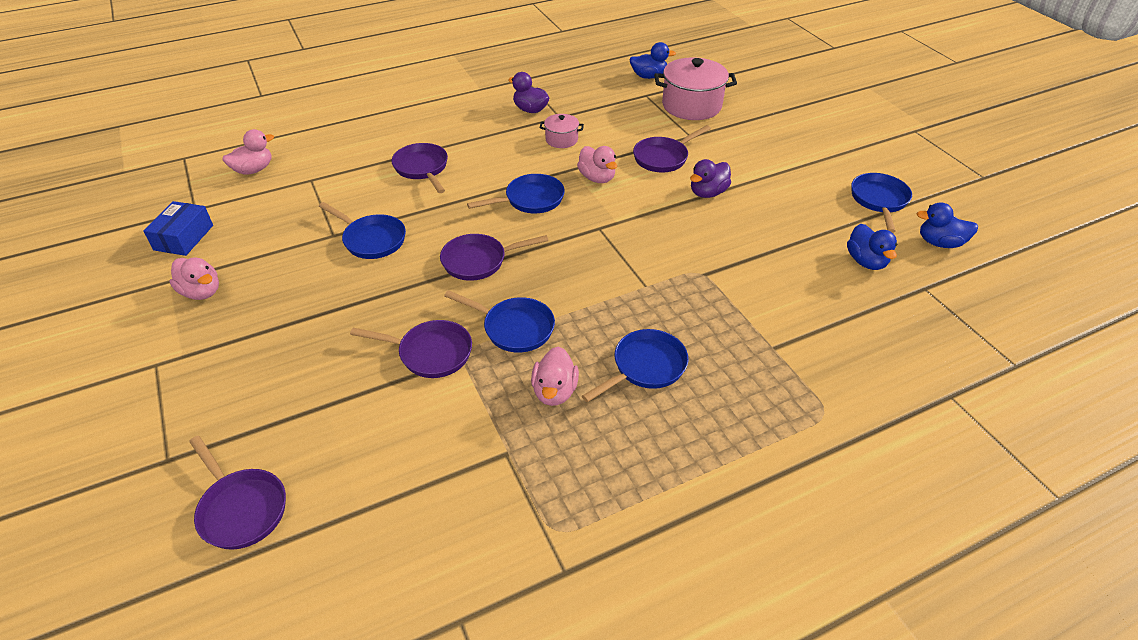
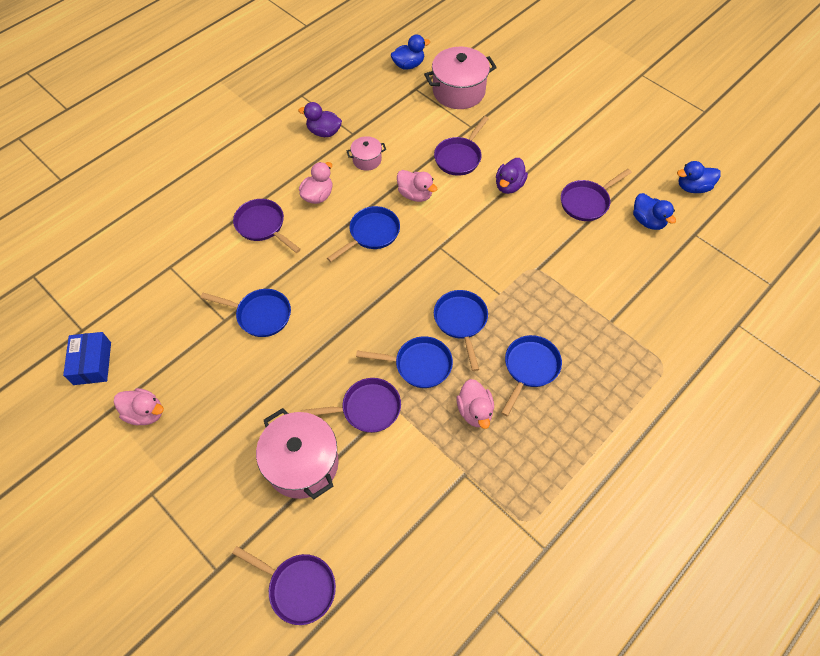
camera: 20 degrees left, 15 degrees up
(253, 170) = (109, 270): pink duck -> pink duck (318, 196)
(327, 384) = (302, 463): none -> pink pot
(478, 261) = (360, 309): purple pan -> purple pan (586, 202)
(879, 200) = (638, 157): blue pan -> blue pan (461, 321)

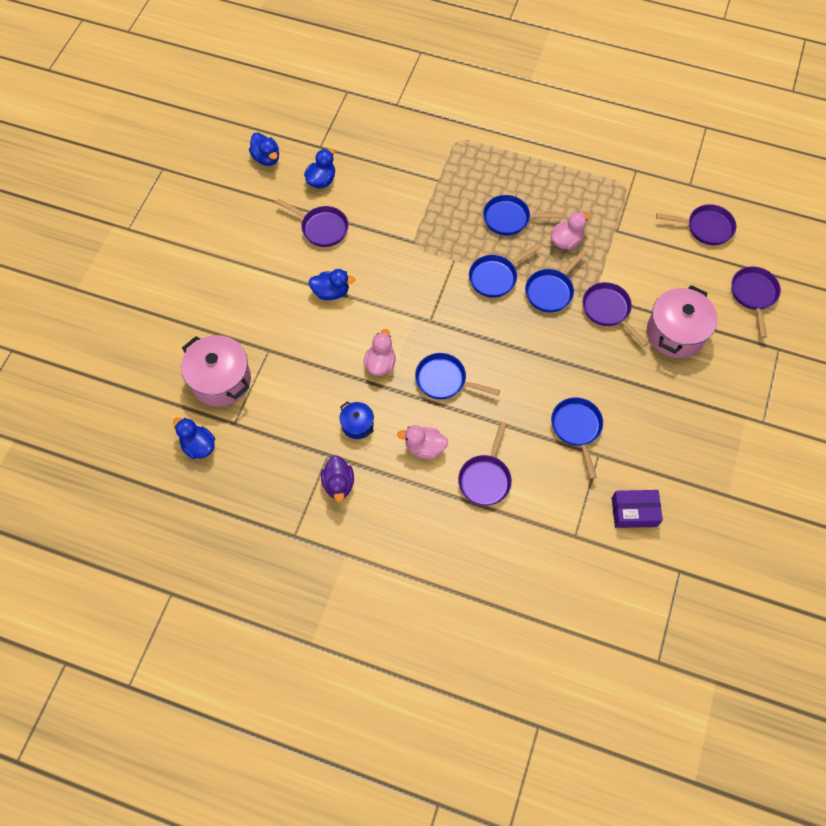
camera: 115 degrees left, 5 degrees up
(92, 363) = (701, 538): blue box -> none
(145, 413) = (712, 466): pink duck -> none
(155, 321) = (634, 512): none -> purple box
(367, 160) = (357, 425): pink pot -> blue pot
(419, 365) = (551, 291): blue pan -> blue pan turned 120 degrees counterclockwise
(459, 157) = (315, 345): purple pan -> purple pan (706, 227)
(509, 185) = (331, 292): purple duck -> blue duck

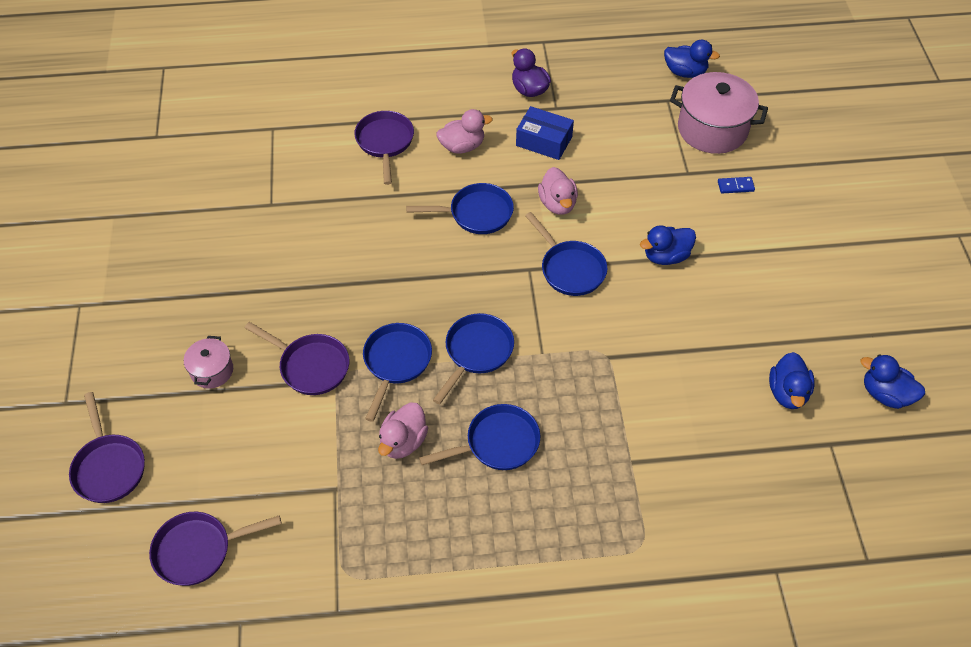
camera: 155 degrees right, 10 degrees down
(243, 324) = (735, 186): none -> blue domino
(322, 228) = (736, 327): purple pan -> none
(357, 425) = (544, 141): blue pot -> blue box
(576, 428) = (304, 220): blue pan -> blue pan (570, 269)
(634, 512) = (216, 167): purple box -> none
(675, 333) = (212, 371): pink pot -> pink pot, size x0.52

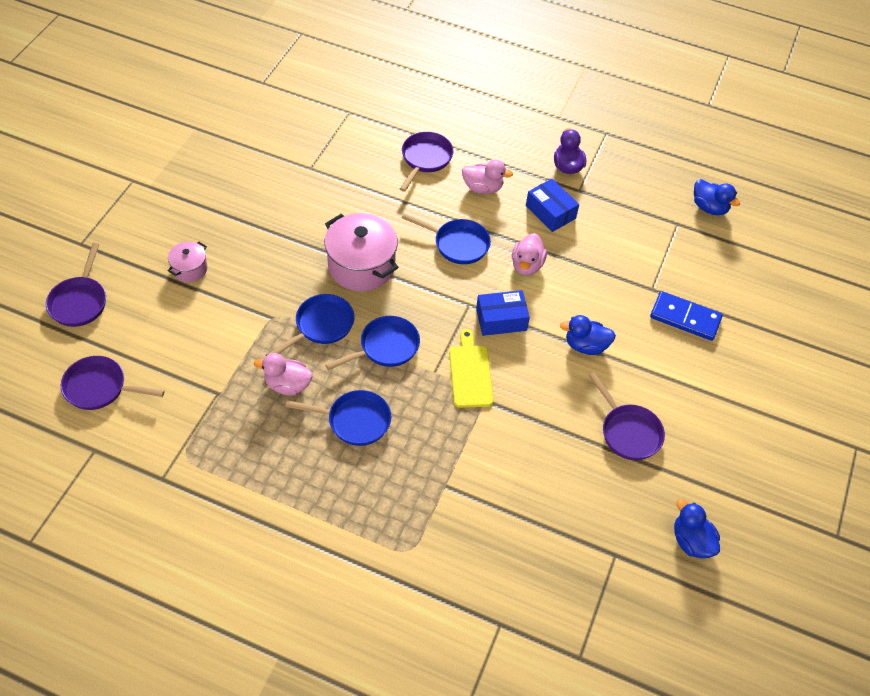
camera: 25 degrees right, 0 degrees up
(311, 366) = (259, 299): purple pan -> purple pan (628, 432)
(403, 441) = (287, 385): pink duck -> pink duck turned 45 degrees clockwise
(570, 269) = (501, 319): blue pan -> blue box
(577, 337) = (470, 373): none -> yellow cutting board
(712, 129) = (699, 263): pink pot -> pink pot (361, 266)
(735, 186) = (685, 318): blue domino -> blue domino, size x2.06
(787, 393) = (609, 498): blue duck -> none

